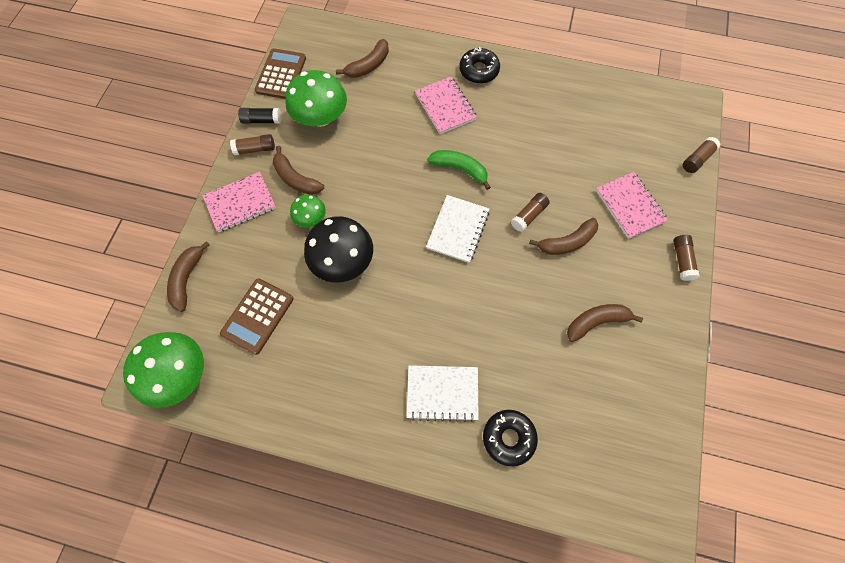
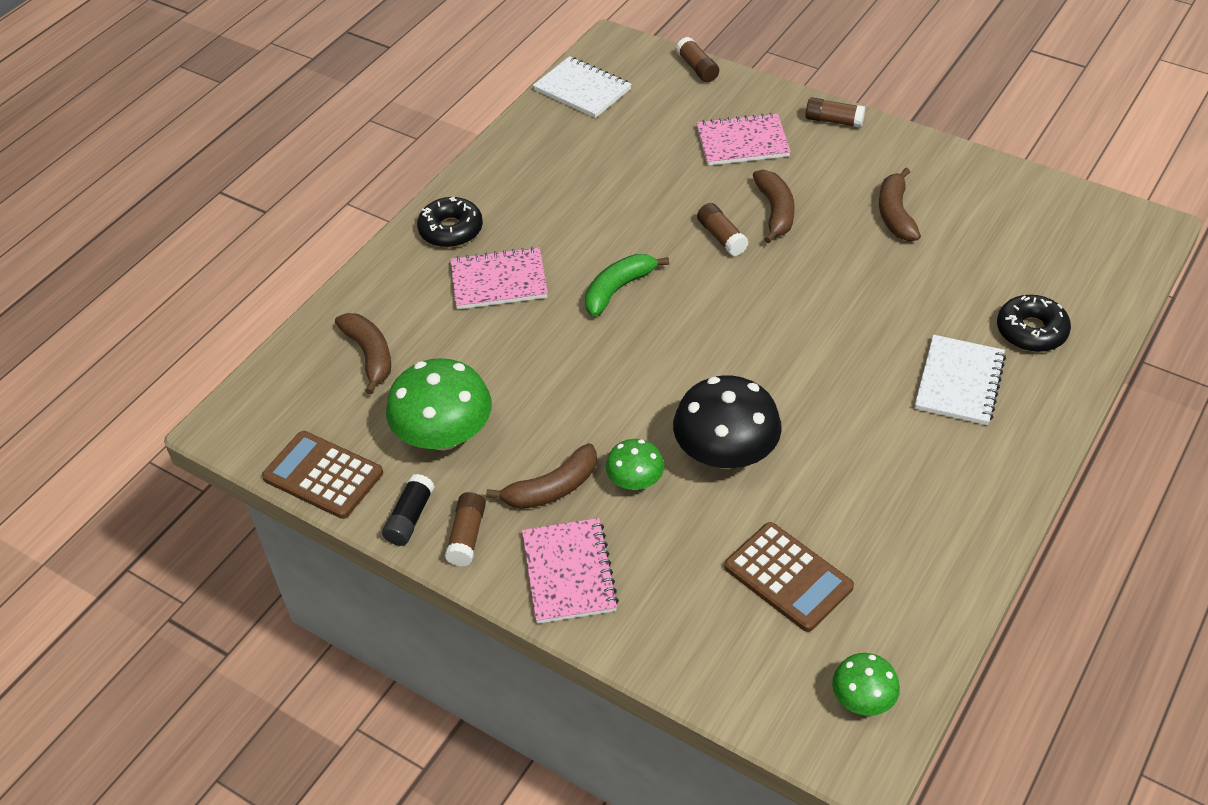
camera: 70 degrees left, 20 degrees down
(180, 374) = (863, 699): green mushroom -> green mushroom, size x0.54
(187, 279) = (690, 669): brown banana -> none
(457, 229) = (717, 313): white notebook -> white notebook (582, 90)

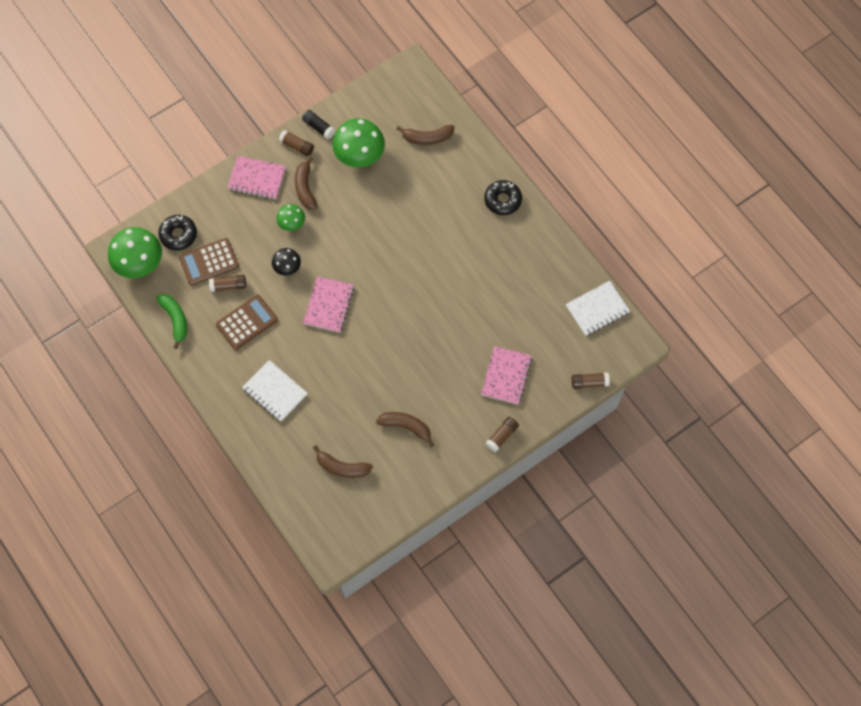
camera: 110 degrees right, 20 degrees up
(323, 475) = (360, 100): brown calculator -> brown calculator (247, 322)
(499, 281) = (451, 210): pink notebook -> pink notebook (328, 305)
(618, 289) = (418, 263): green banana -> green banana (175, 320)
(721, 237) = (432, 329): brown glue stick -> brown glue stick (228, 286)
(725, 453) = (287, 267): black mushroom -> black mushroom, size x0.54
(775, 211) = (439, 366): brown banana -> brown banana (342, 467)
(863, 699) = (139, 262): green mushroom -> green mushroom, size x1.85
(1031, 331) = (289, 445): black donut -> black donut (178, 235)

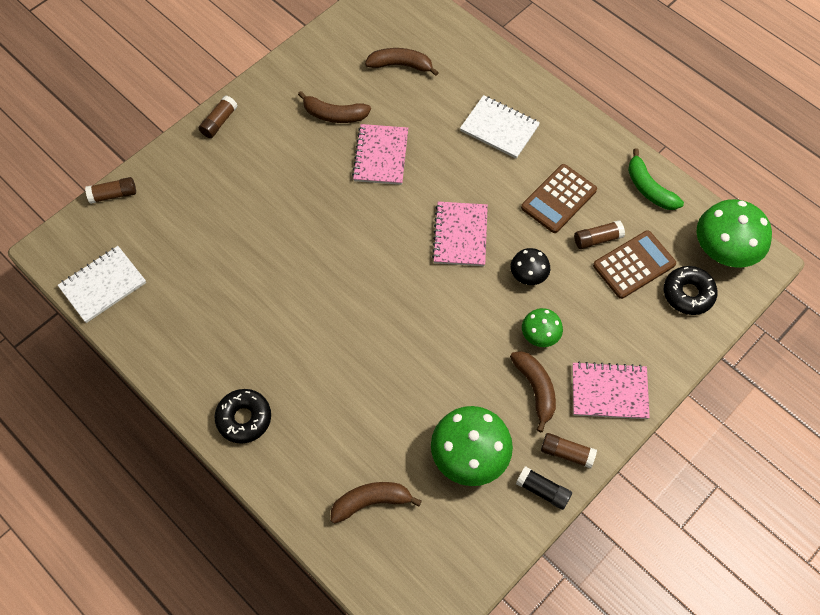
camera: 170 degrees right, 5 degrees down
(506, 376) = (219, 187): pink notebook -> pink notebook (381, 156)

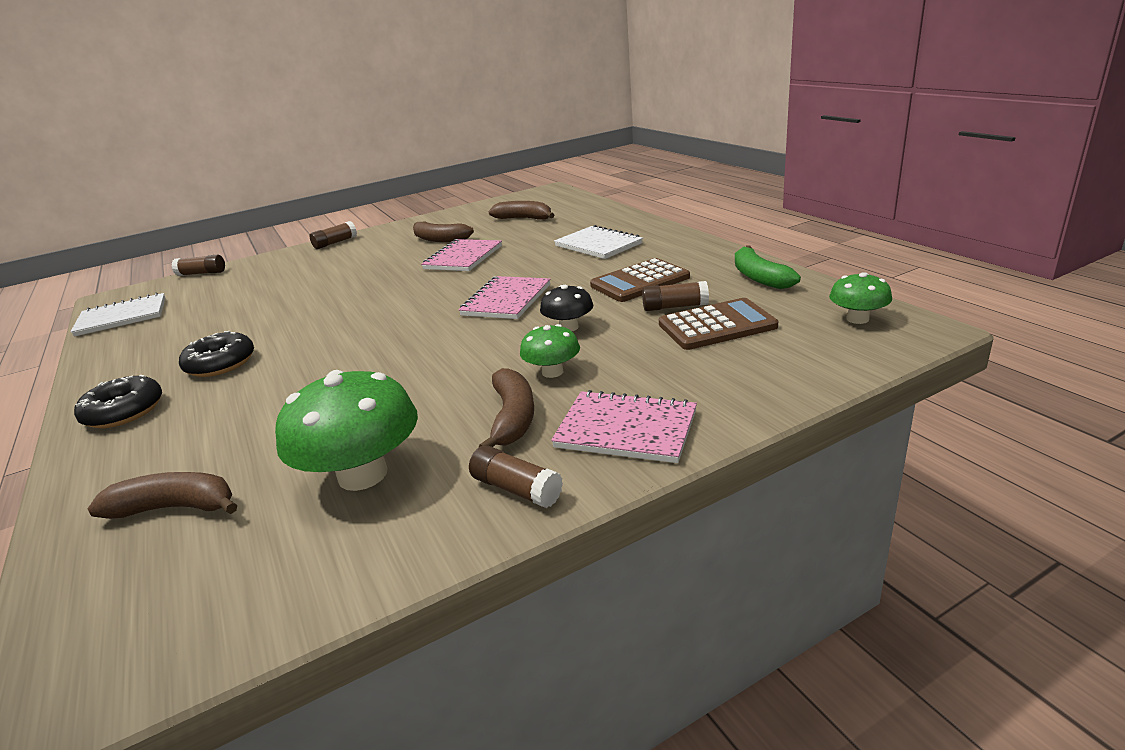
camera: 20 degrees right, 35 degrees down
(542, 490) = (444, 530): black glue stick -> none
(688, 294) = (791, 350): black donut -> black donut (221, 364)
(724, 249) = (857, 319): green mushroom -> green mushroom, size x0.54

